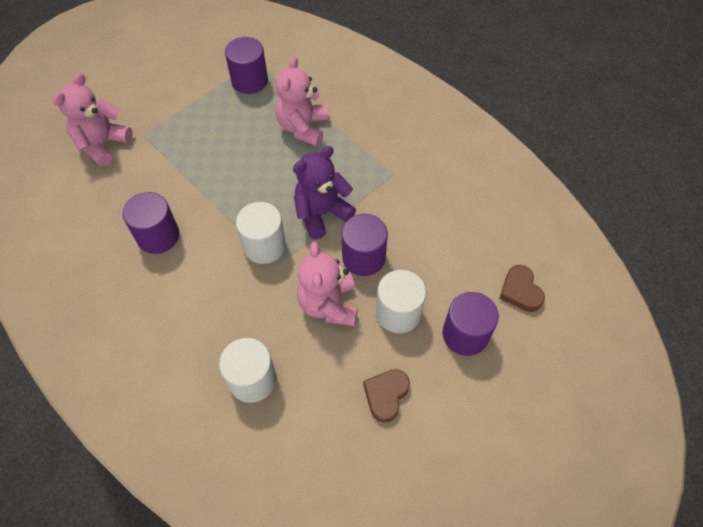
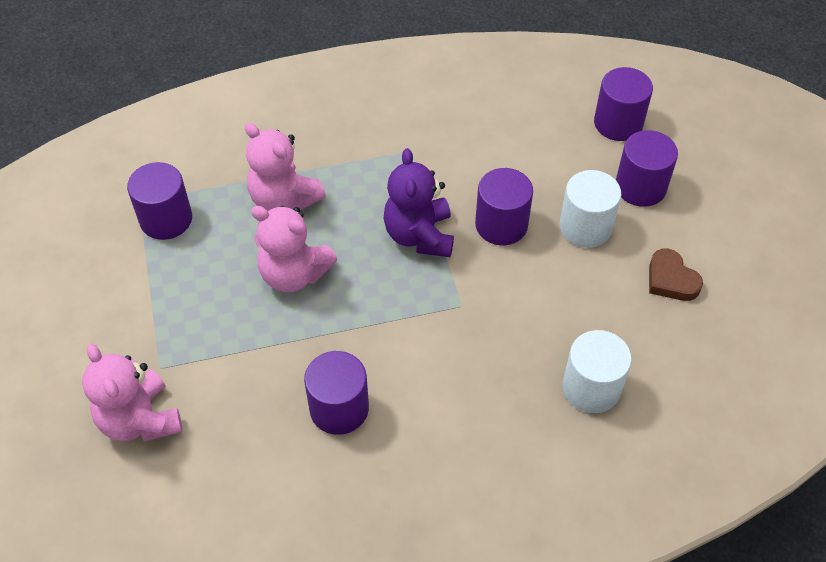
camera: 60 degrees left, 5 degrees down
(264, 246) = (426, 306): white cylinder -> none
(328, 304) = (540, 280): pink teddy bear -> pink teddy bear (294, 274)
(520, 291) = (618, 123): brown heart -> purple cylinder

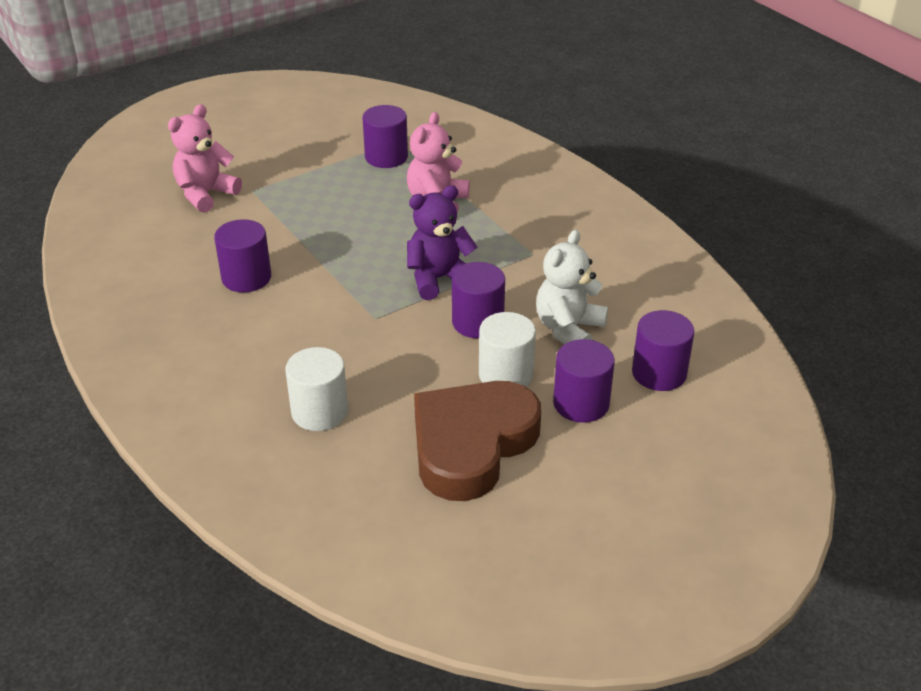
camera: 70 degrees right, 15 degrees down
(294, 274) = (364, 226): pink teddy bear -> none
(537, 162) = (568, 329): none -> white teddy bear
(671, 280) = (471, 444): brown heart -> brown heart, size x2.34

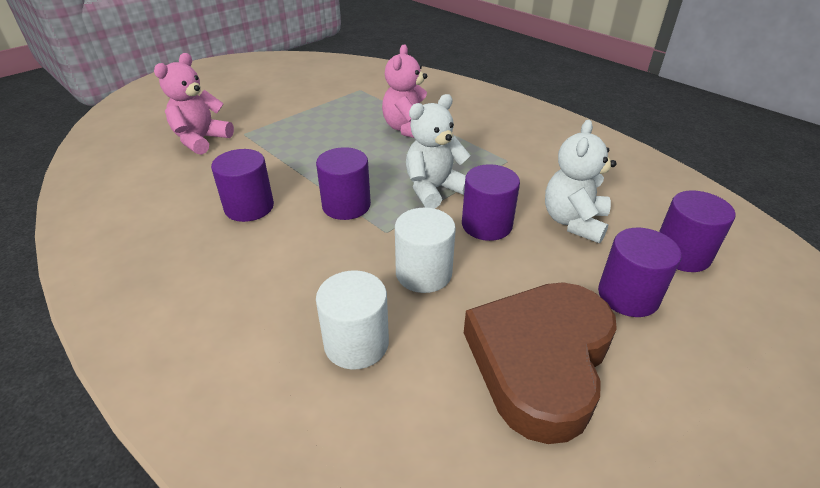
camera: 10 degrees left, 0 degrees up
(386, 157) = (354, 100): purple cylinder -> purple cylinder (346, 205)
(439, 279) = (434, 189): purple teddy bear -> white teddy bear
(505, 375) = (538, 274): white cylinder -> white cylinder (423, 273)

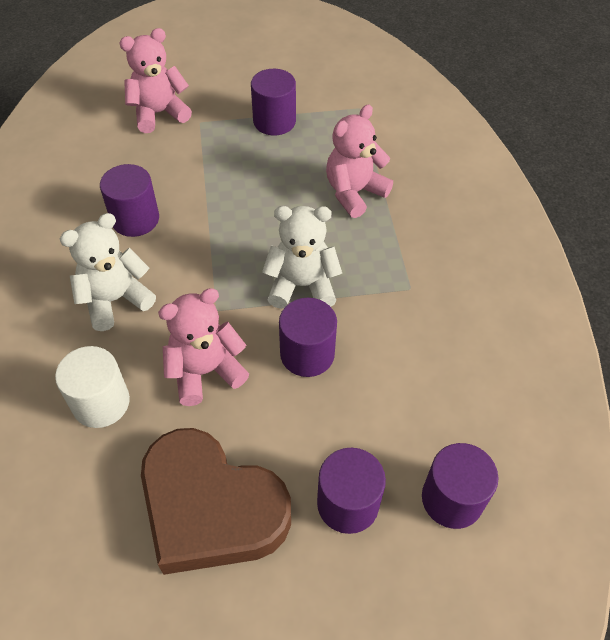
camera: 35 degrees right, 15 degrees up
(346, 205) = (210, 261): purple cylinder -> purple cylinder (274, 121)
(423, 273) = (205, 371): white cylinder -> pink teddy bear
(540, 361) = (211, 507): brown heart -> brown heart turned 120 degrees counterclockwise
(574, 222) = (391, 400): white teddy bear -> white teddy bear (115, 300)

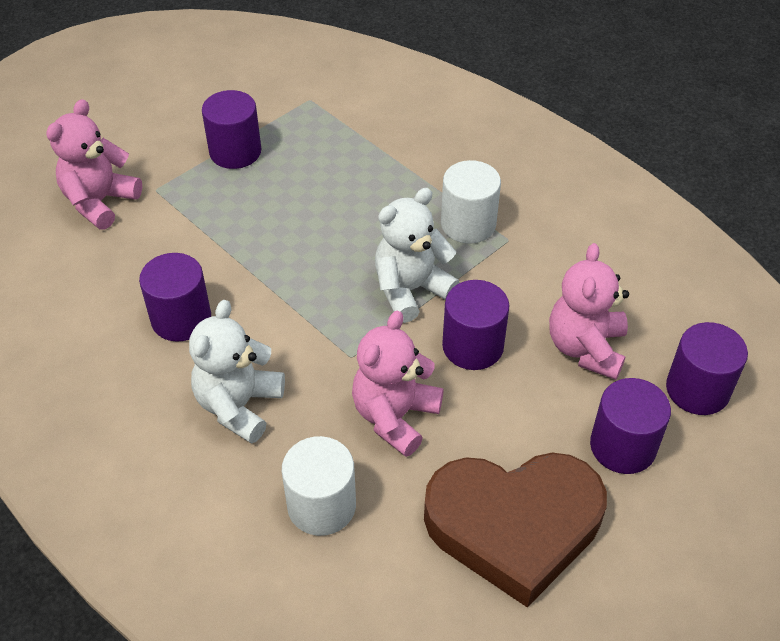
camera: 35 degrees left, 5 degrees down
(354, 193) = (379, 181): pink teddy bear -> pink teddy bear (585, 348)
(390, 259) = (468, 224): none -> white cylinder

